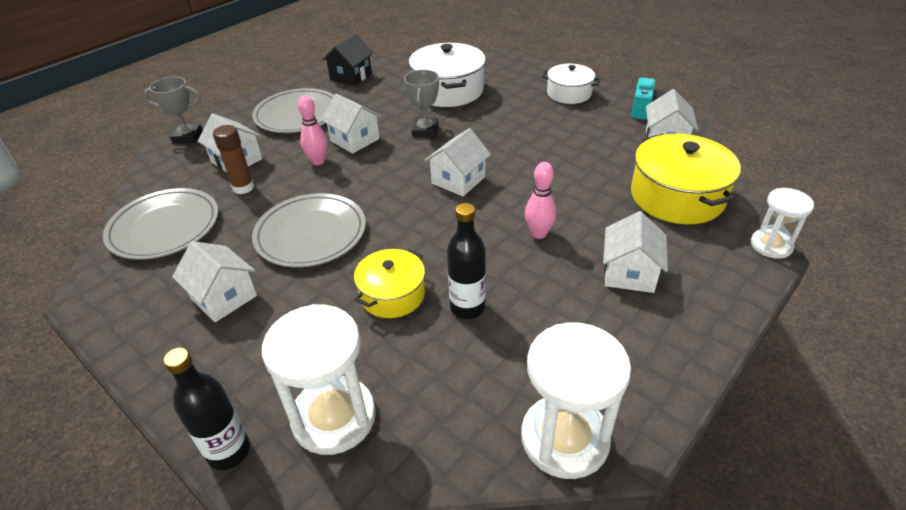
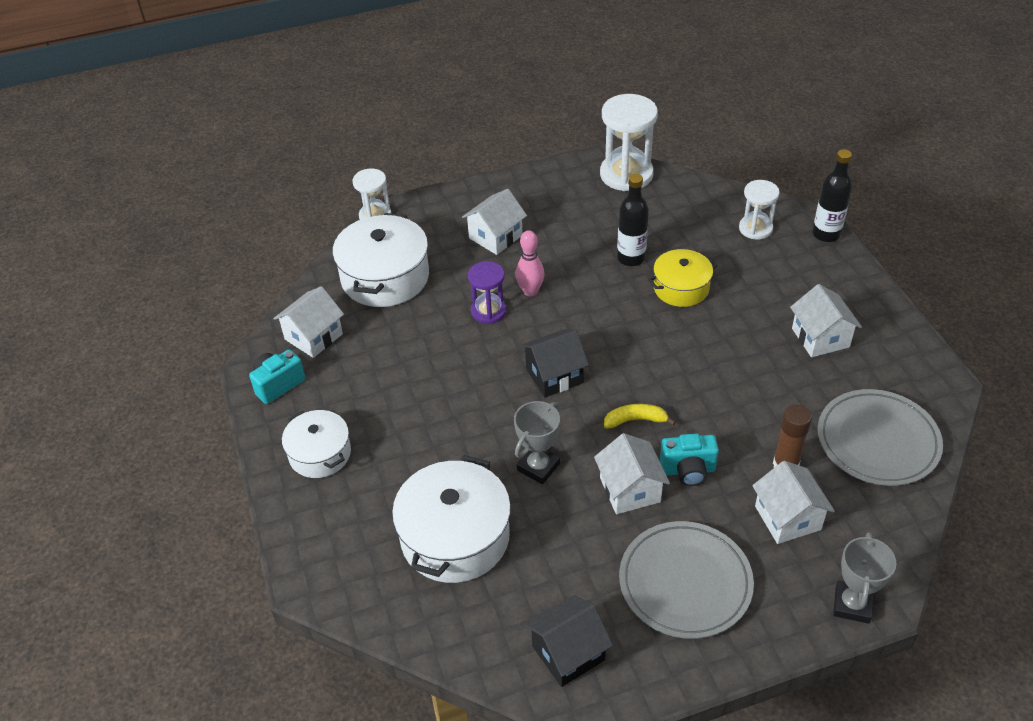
camera: 150 degrees left, 5 degrees up
(187, 137) = (852, 605): grey trophy -> grey trophy turned 75 degrees clockwise
(311, 234) = (728, 371): grey plate -> none
(318, 161) = (688, 470): pink bowling pin -> turquoise camera
(334, 417) = (755, 228): white hourglass -> white hourglass, size x0.60
(373, 175) = (635, 420): none -> yellow banana
(458, 180) = (554, 375): white house -> black house
(557, 204) = (488, 311): none -> purple hourglass
(677, 196) = (385, 277): yellow pot -> white pot

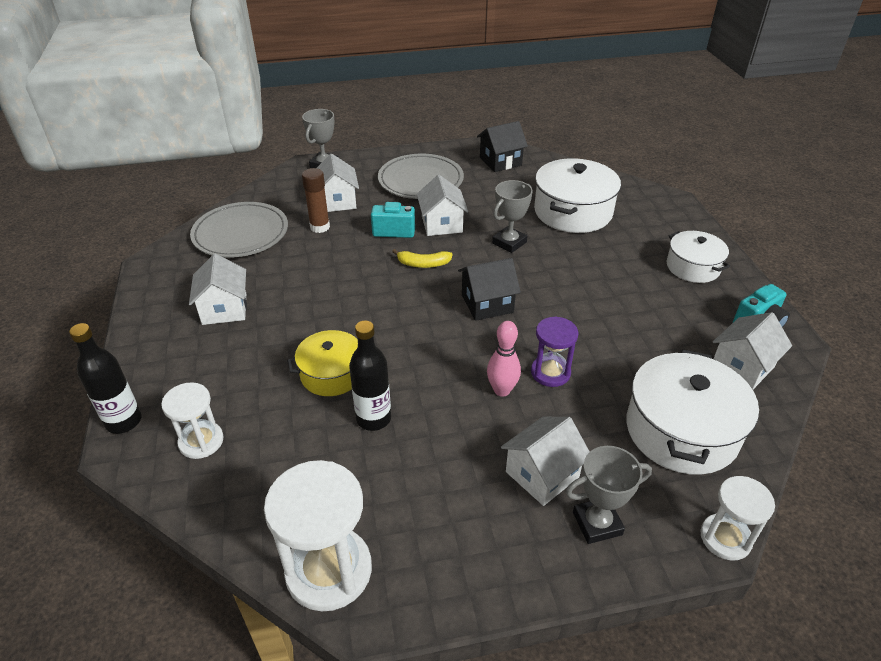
camera: 175 degrees left, 5 degrees down
(458, 214) = (597, 523): none -> grey trophy

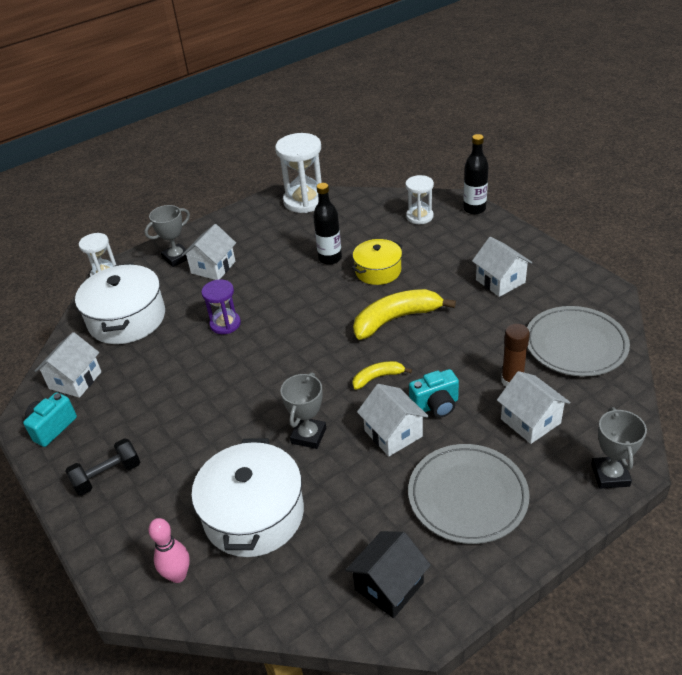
camera: 160 degrees right, 0 degrees up
(363, 308) = (396, 319): none -> yellow banana
(487, 303) = (297, 360): black house -> none
(502, 390) = (256, 301): pink bowling pin -> pink bowling pin (178, 575)
(693, 267) = (107, 476): white pot -> black dumbbell

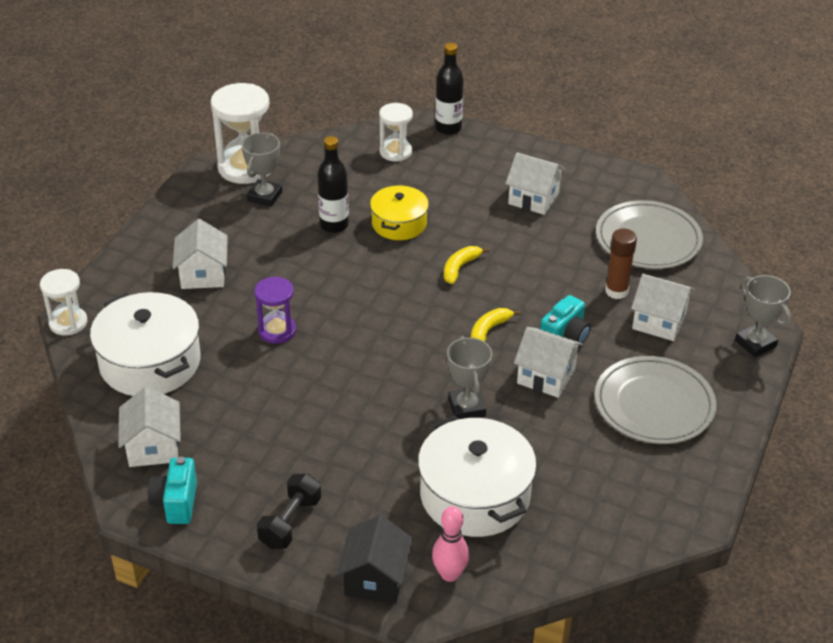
camera: 35 degrees left, 0 degrees up
(176, 258) = (145, 276): grey trophy -> grey trophy (264, 196)
(389, 586) = (645, 501): black house -> black house (375, 579)
(396, 319) = (460, 268): yellow banana -> yellow banana, size x0.53

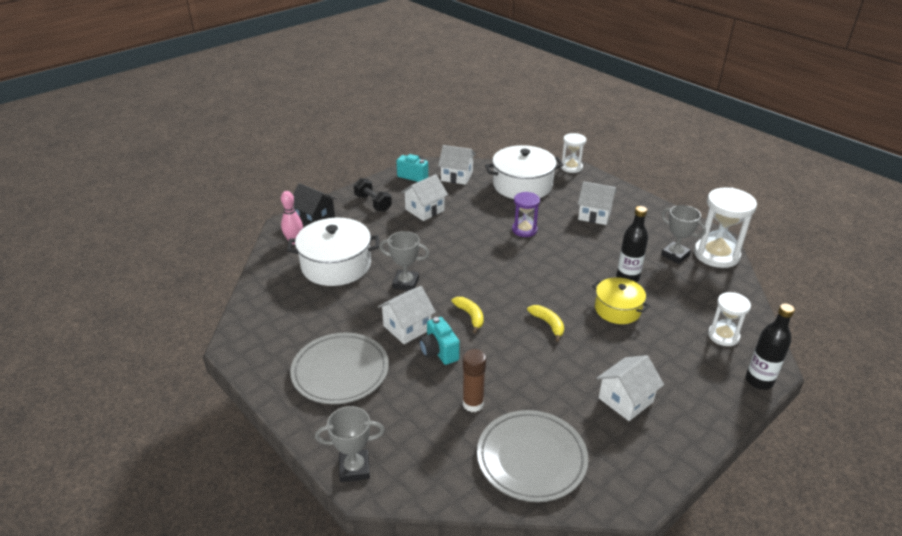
camera: 115 degrees right, 5 degrees down
(659, 321) = (421, 415): white house -> white house (424, 210)

